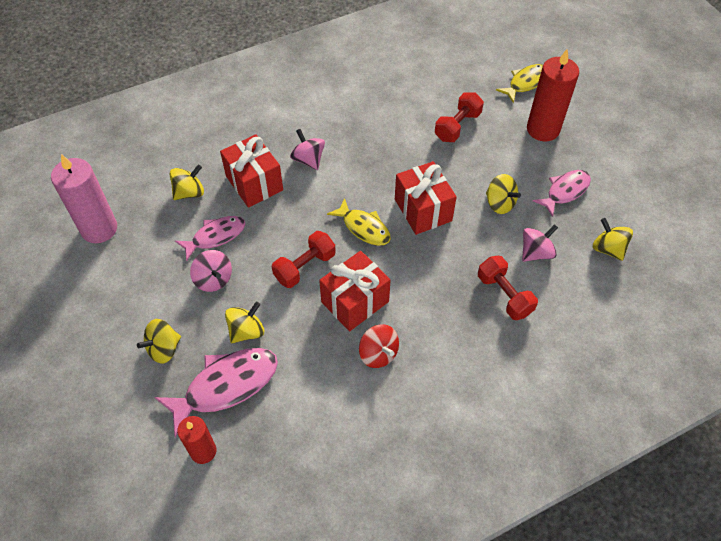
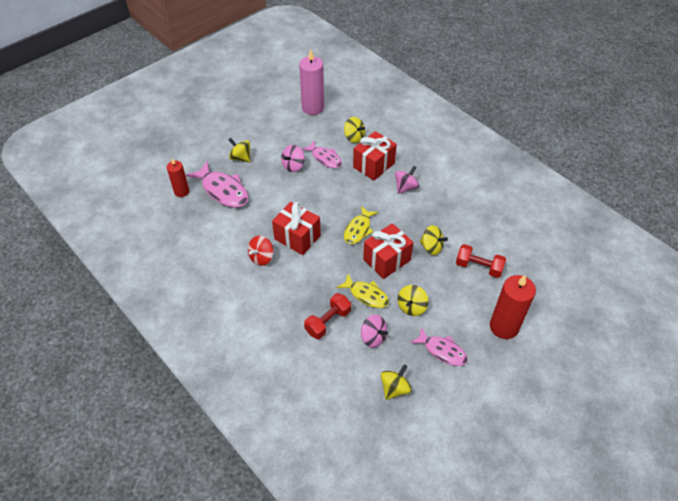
camera: 75 degrees right, 5 degrees down
(246, 331) = (261, 190): yellow spinning top -> yellow spinning top (431, 247)
(305, 267) = (316, 206): red dumbbell -> none
(525, 83) = (552, 307): yellow fish -> yellow fish (366, 295)

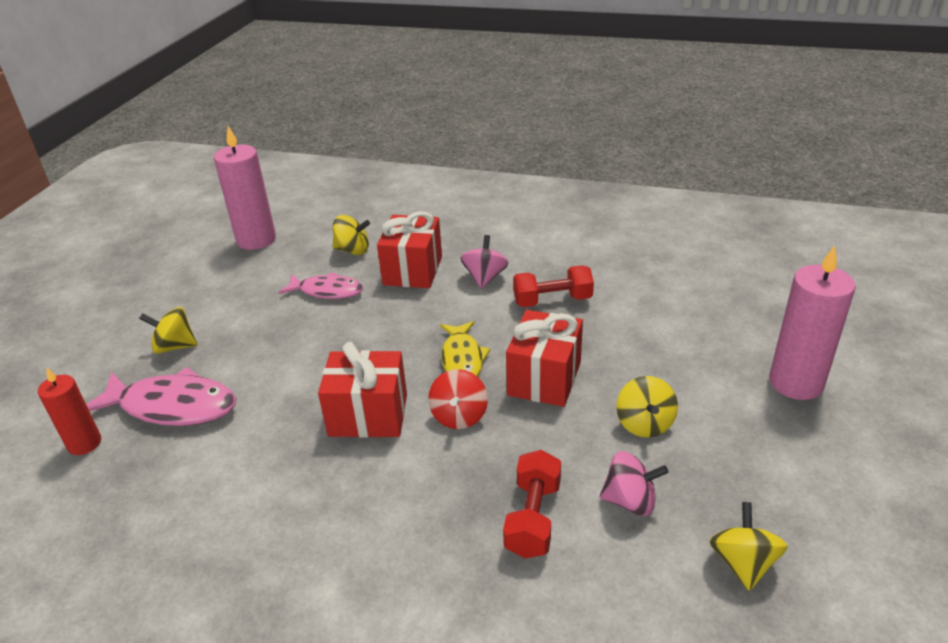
camera: 30 degrees left, 15 degrees down
(261, 257) = (326, 476): red spinning top -> red spinning top (459, 416)
(293, 166) = (281, 321): pink spinning top -> none
(366, 295) = (559, 442): yellow fish -> none
(431, 247) = (593, 332): yellow spinning top -> none
(442, 351) = (752, 461): pink fish -> none
(478, 267) = (682, 326): red dumbbell -> red dumbbell (552, 300)
(504, 327) = (796, 383): red candle -> pink candle

